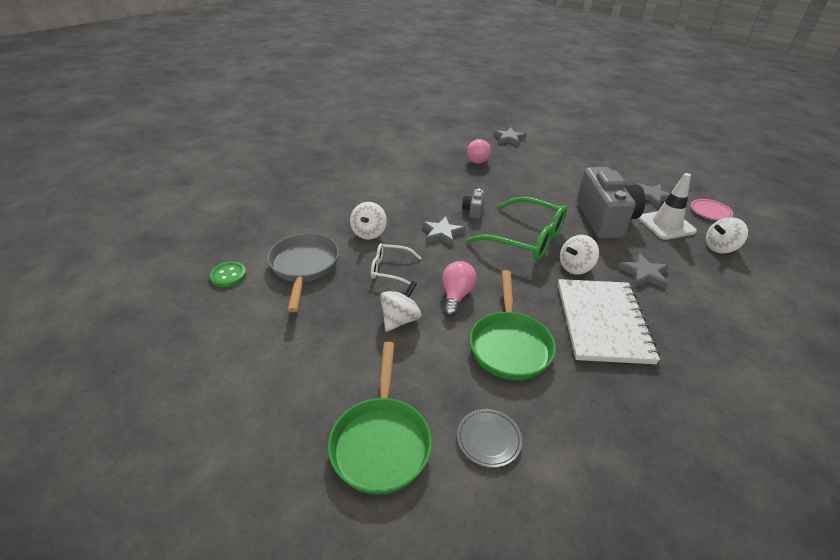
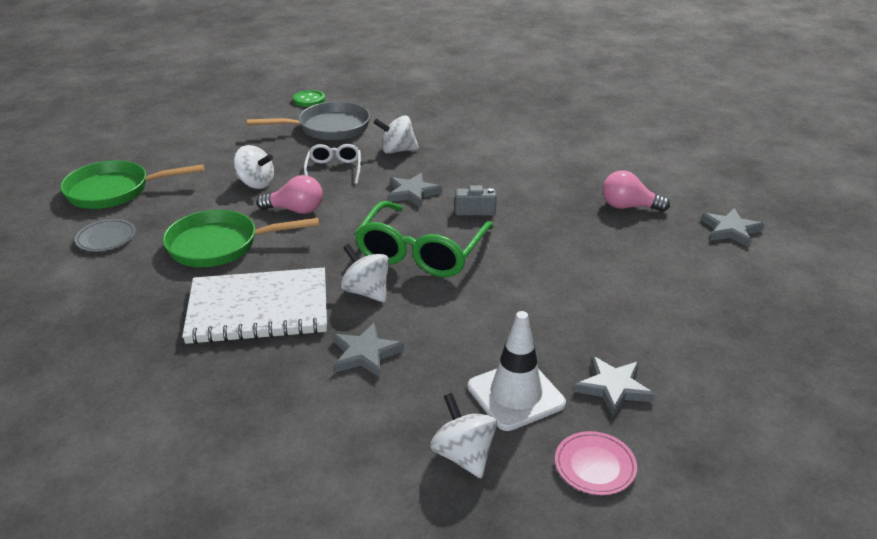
camera: 80 degrees right, 5 degrees down
(604, 219) = (503, 325): grey camera -> none

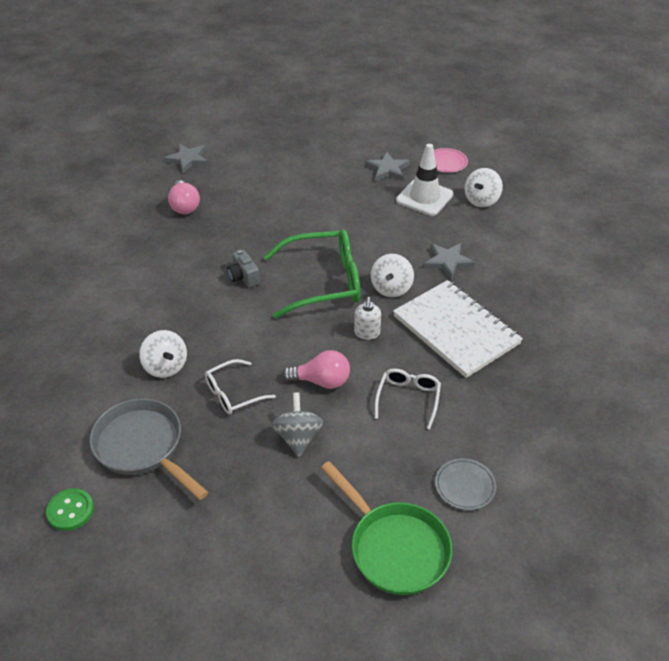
camera: 120 degrees left, 10 degrees up
(220, 245) = (408, 399): green pan -> white glasses
(256, 183) = (298, 437): white spinning top -> grey spinning top
(296, 210) = (321, 381): pink light bulb -> pink light bulb turned 120 degrees clockwise
(321, 252) = (367, 333): none -> white soap dispenser
(412, 193) = (240, 322): grey star -> none

